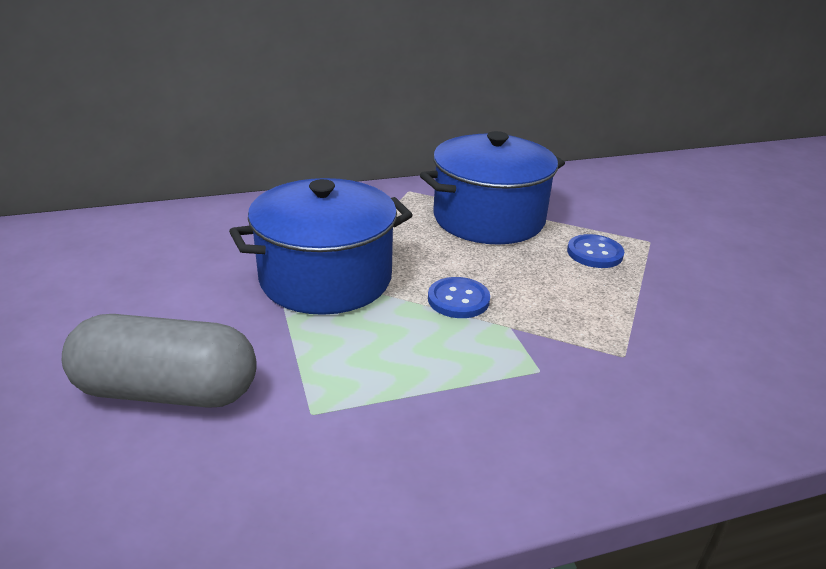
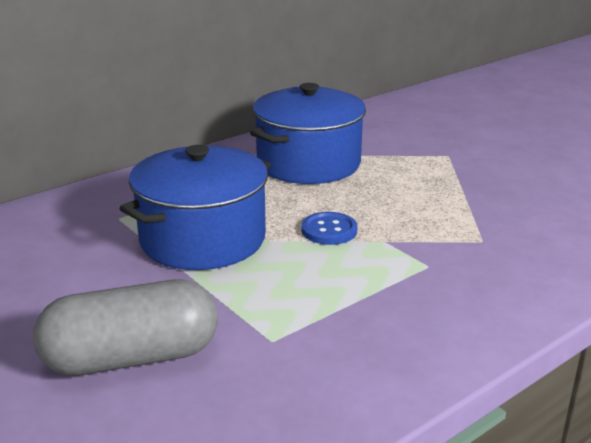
camera: 20 degrees left, 5 degrees down
(594, 253) = (412, 173): blue button -> none

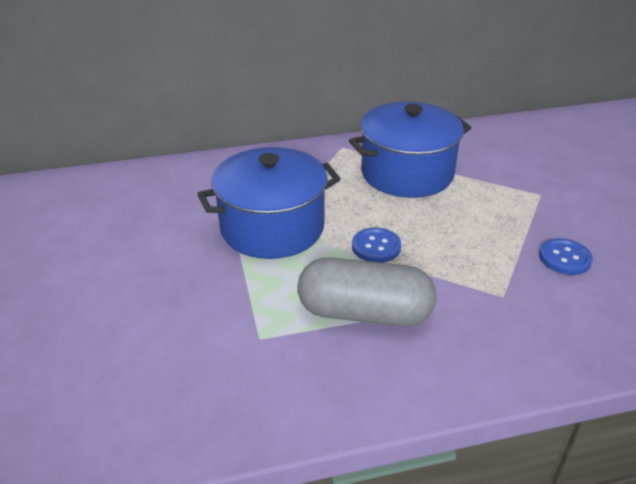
camera: 25 degrees right, 10 degrees up
(131, 358) = (154, 319): grey capsule -> grey capsule (364, 313)
(510, 199) = (564, 258): none -> blue button

